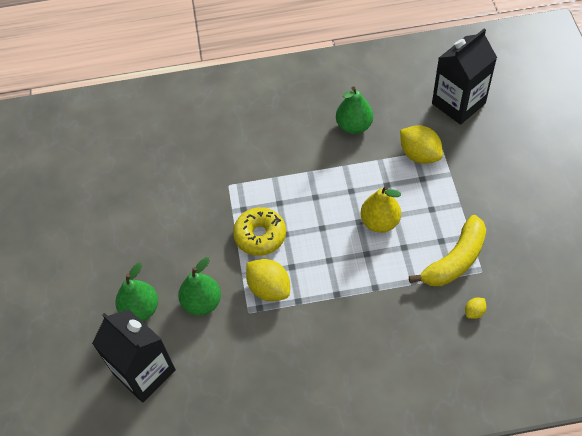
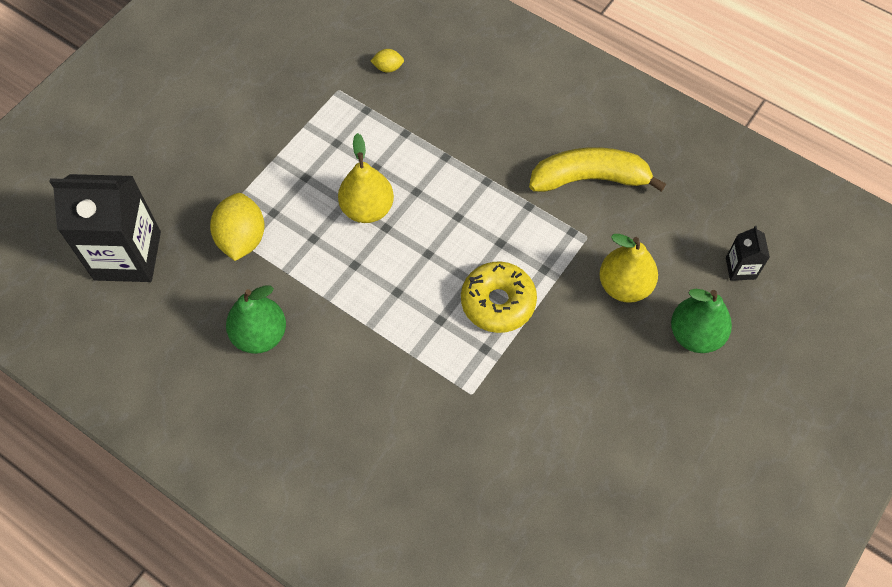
camera: 140 degrees left, 5 degrees up
(144, 372) = (740, 268): black carton -> black carton, size x0.45
(202, 302) = (624, 285): green pear -> yellow pear
(269, 288) = (544, 241): yellow lemon -> none
(454, 260) = (348, 118): yellow banana -> yellow banana (590, 179)

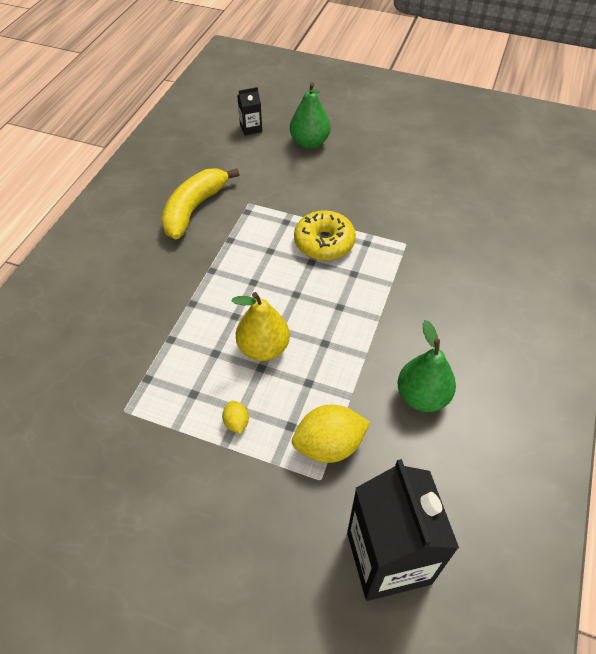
camera: 105 degrees left, 10 degrees down
(388, 68) = (89, 373): yellow lemon -> yellow lemon (236, 422)
(590, 179) = (194, 209): yellow banana -> yellow banana turned 45 degrees clockwise
(624, 285) = (284, 179): yellow pear -> none

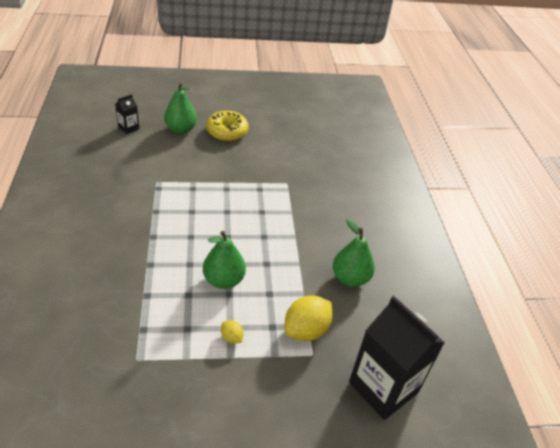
camera: 30 degrees left, 10 degrees down
(194, 209) = (114, 195): yellow banana -> none
(263, 348) = (224, 280): yellow pear -> green pear
(324, 242) = (229, 196): yellow donut -> yellow donut (227, 132)

